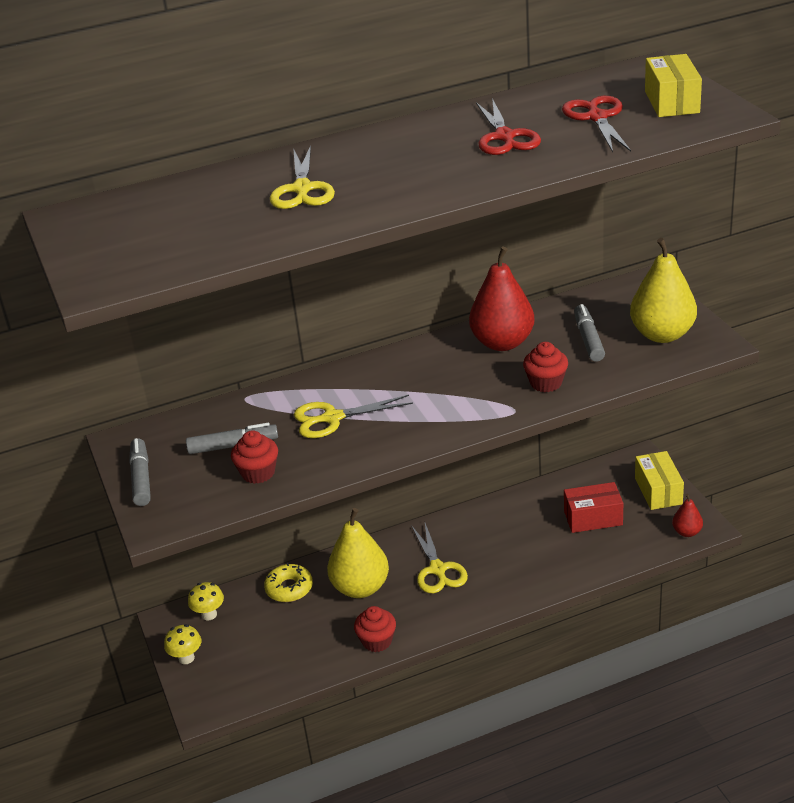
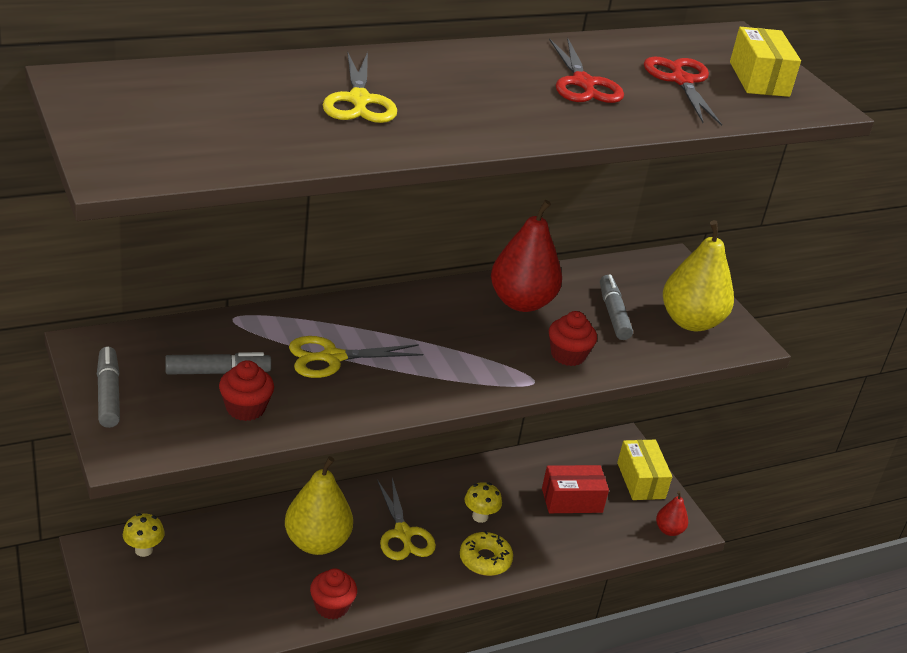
camera: 10 degrees left, 0 degrees up
(186, 658) = (113, 597): yellow mushroom -> yellow mushroom (480, 516)
(289, 588) = (237, 532): yellow donut -> yellow donut (485, 559)

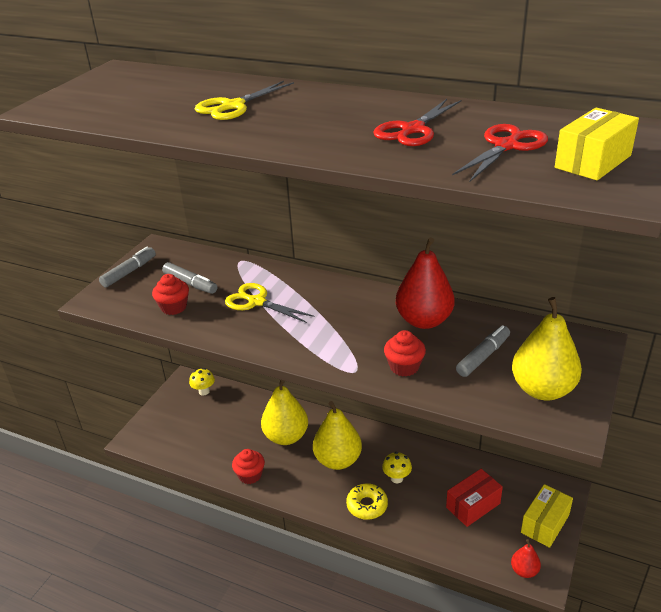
camera: 55 degrees right, 0 degrees up
(403, 534) = (338, 460): yellow scissors -> yellow pear
(572, 500) = (473, 505): red box -> red box turned 75 degrees counterclockwise

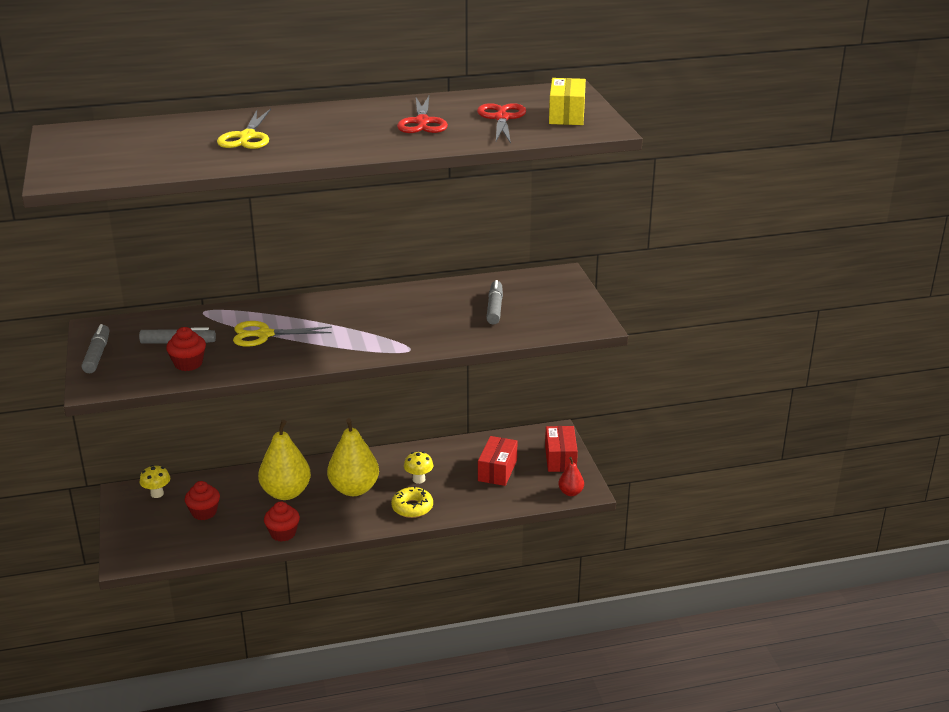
camera: 40 degrees left, 5 degrees down
(404, 367) = (444, 334): red cupcake -> red cupcake (204, 512)
(424, 320) = (425, 301): red pear -> none
(542, 389) = (555, 313): yellow pear -> none
(545, 523) = (560, 458): yellow box -> red box

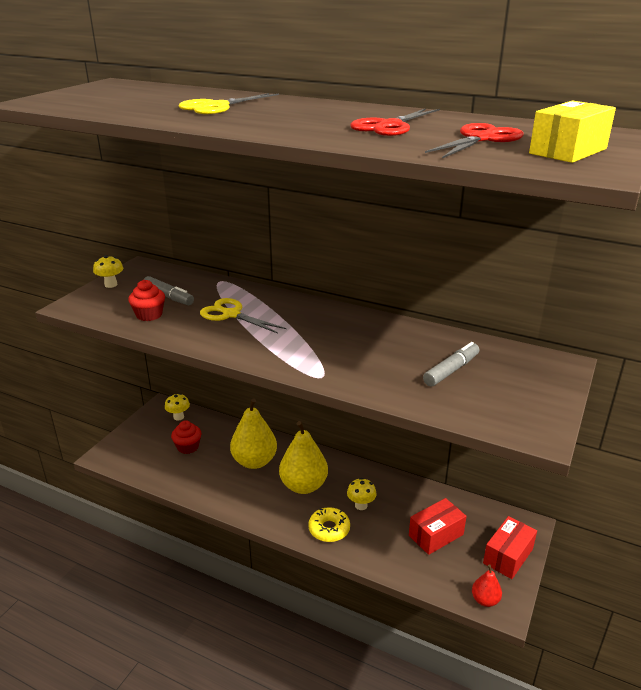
camera: 40 degrees right, 0 degrees up
(97, 355) = (111, 285): grey marker -> yellow mushroom
(283, 533) = (215, 495): red cupcake -> none

